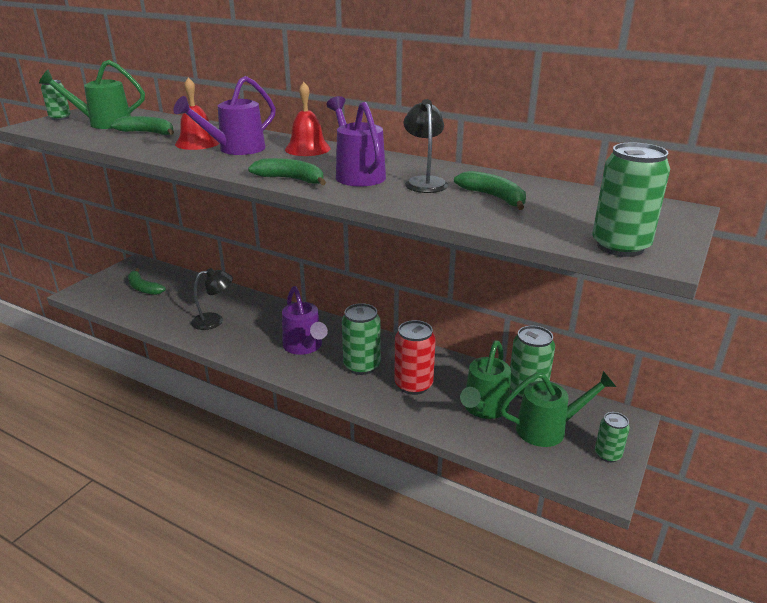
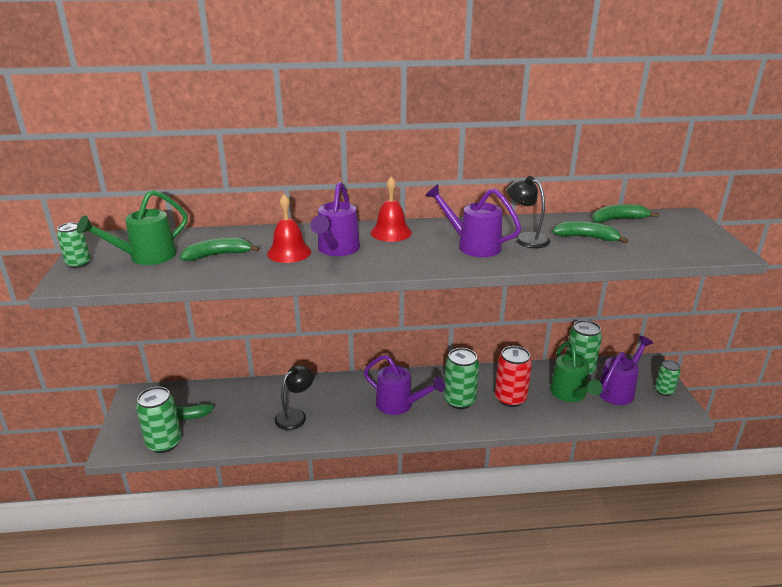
camera: 35 degrees left, 0 degrees up
(291, 179) = (437, 264): green banana -> green banana (618, 219)
(548, 429) = (618, 390): green watering can -> purple watering can
(620, 246) = (704, 252): green can -> green can (164, 443)

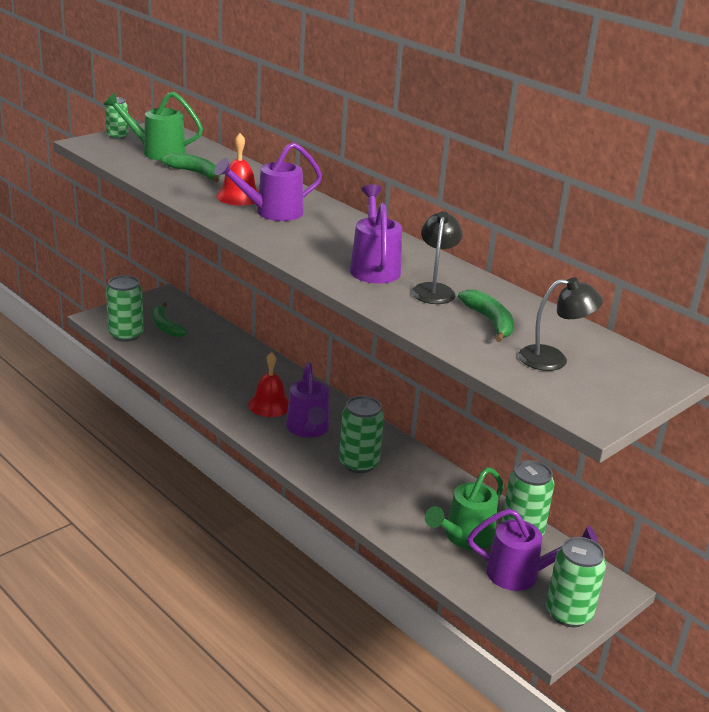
camera: 50 degrees right, 0 degrees up
(295, 416) = (226, 379): black lamp -> black lamp (553, 359)
(391, 232) = (343, 224): red bell -> red bell (269, 405)
(510, 398) = (403, 496): red can -> none
(618, 219) = (575, 332): green banana -> none
(664, 391) = (568, 613): green can -> green can, size x1.66

